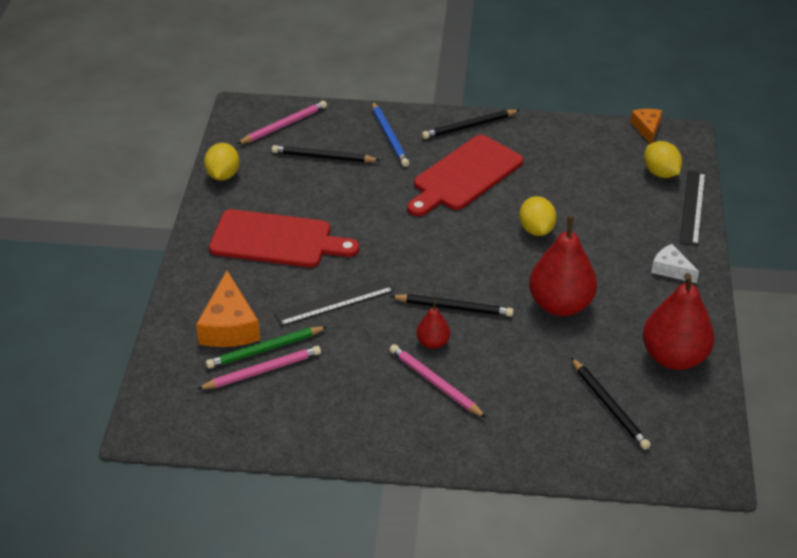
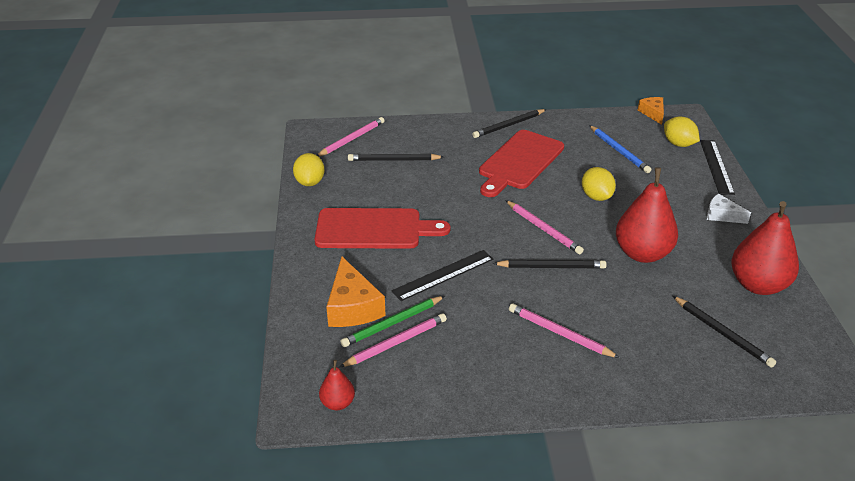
camera: 10 degrees left, 5 degrees down
(389, 136) = (445, 139): blue pencil -> blue pencil (619, 151)
(433, 342) = (544, 298): red pear -> red pear (338, 403)
(461, 262) = (543, 229): none -> pink pencil

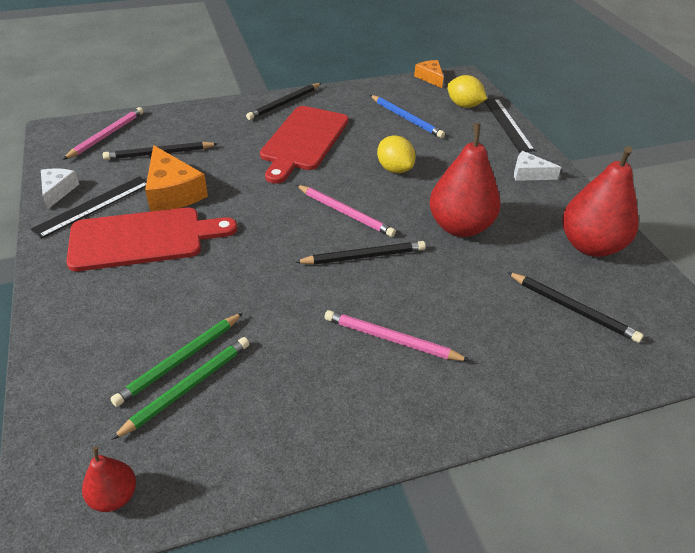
camera: 15 degrees left, 5 degrees up
(310, 182) = (58, 191): yellow lemon -> white cheese
(352, 306) = (124, 345): orange cheese -> orange cheese (173, 192)
(396, 343) = (187, 388): pink pencil -> green pencil
(443, 275) = (237, 285): black ruler -> black ruler (93, 206)

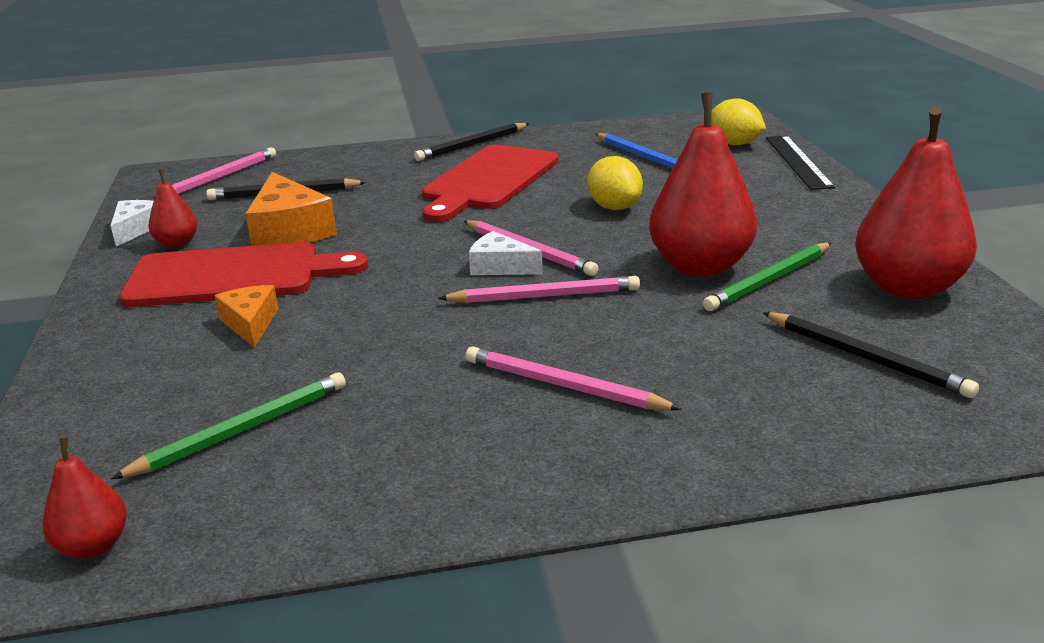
camera: 10 degrees right, 15 degrees down
(93, 206) = (177, 244): black ruler -> red pear
(180, 360) = (241, 400): green pencil -> green pencil (769, 280)
(363, 256) = (544, 296): black pencil -> pink pencil
(430, 78) = (689, 118): orange cheese -> orange cheese (250, 324)
(529, 174) = (821, 212): white cheese -> white cheese (500, 267)

